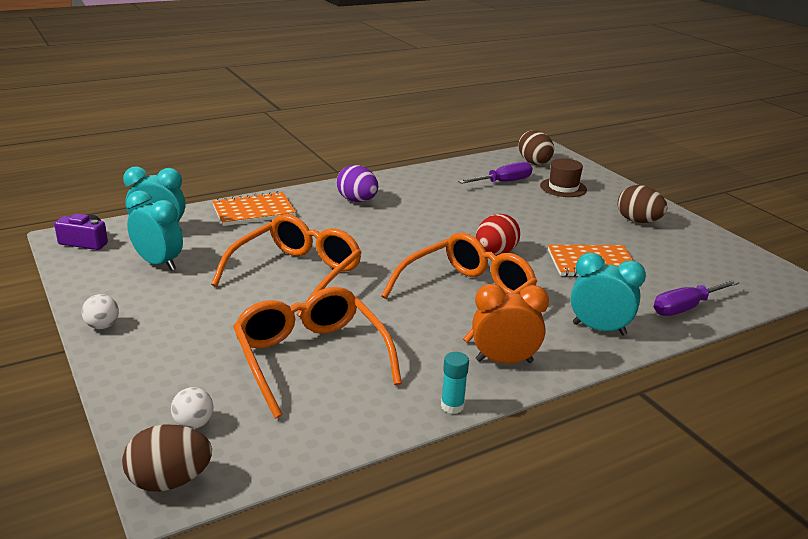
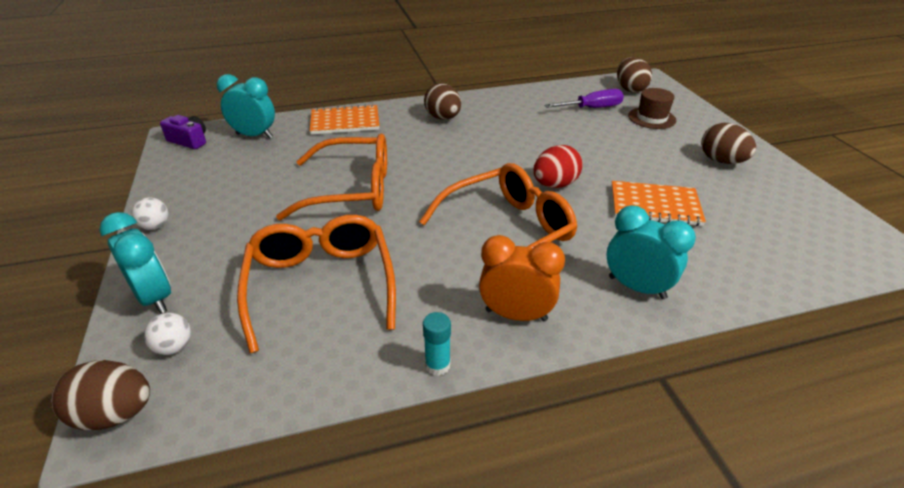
camera: 15 degrees right, 10 degrees up
(158, 263) = (237, 167): turquoise clock -> turquoise clock (155, 298)
(297, 274) = (352, 190): orange glasses -> orange glasses turned 45 degrees clockwise
(357, 201) = (443, 118): purple egg -> brown egg
(686, 307) = (748, 271): purple screwdriver -> none

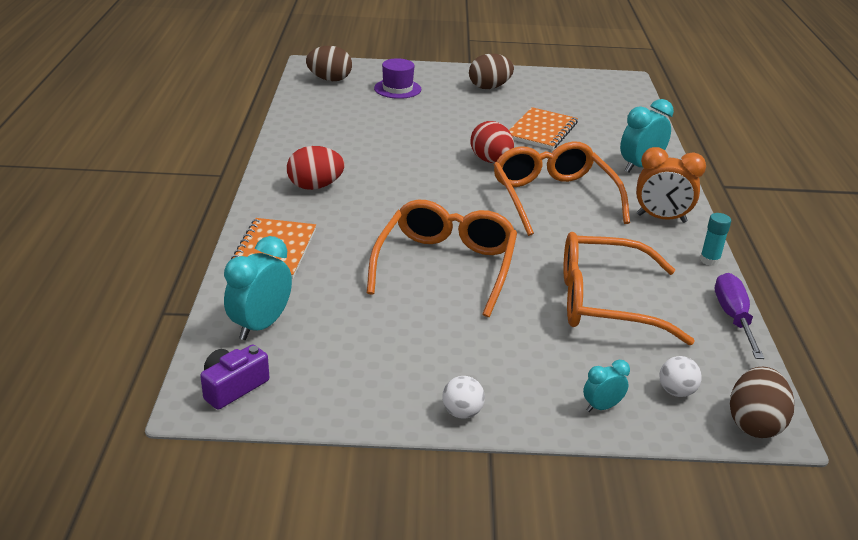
camera: 75 degrees left, 5 degrees down
(155, 298) = (602, 407): turquoise clock -> turquoise clock, size x0.55
(443, 118) = (315, 186): brown egg -> red egg
(516, 315) = (661, 218): orange clock -> orange clock turned 105 degrees counterclockwise
(591, 108) = (356, 107): purple screwdriver -> purple screwdriver (733, 318)
(651, 118) = (397, 89): brown hat -> purple hat

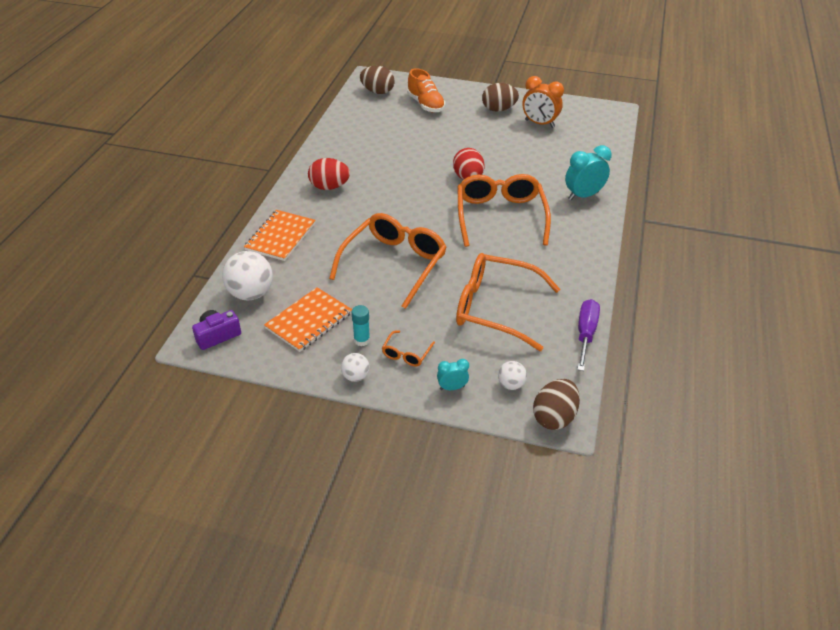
camera: 15 degrees right, 10 degrees up
(261, 325) = (251, 293): turquoise clock -> white ball
(397, 89) = (425, 105): purple hat -> orange shoe
(518, 373) = (406, 354): none -> orange glasses
(541, 131) = (520, 154): orange notebook -> orange notebook (309, 321)
(661, 218) = (575, 244): orange clock -> orange clock (539, 123)
(709, 260) = (594, 284): turquoise glue stick -> turquoise glue stick (361, 340)

